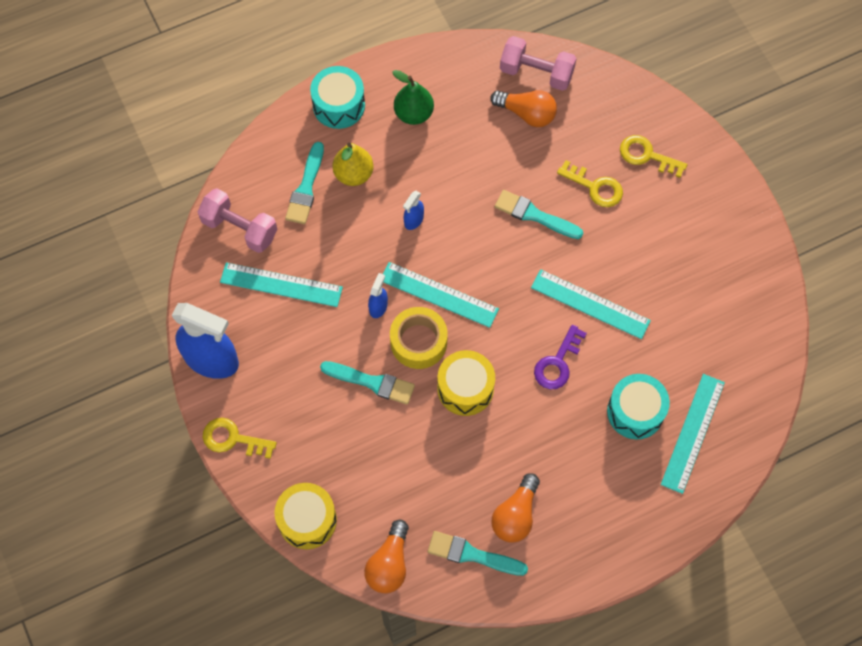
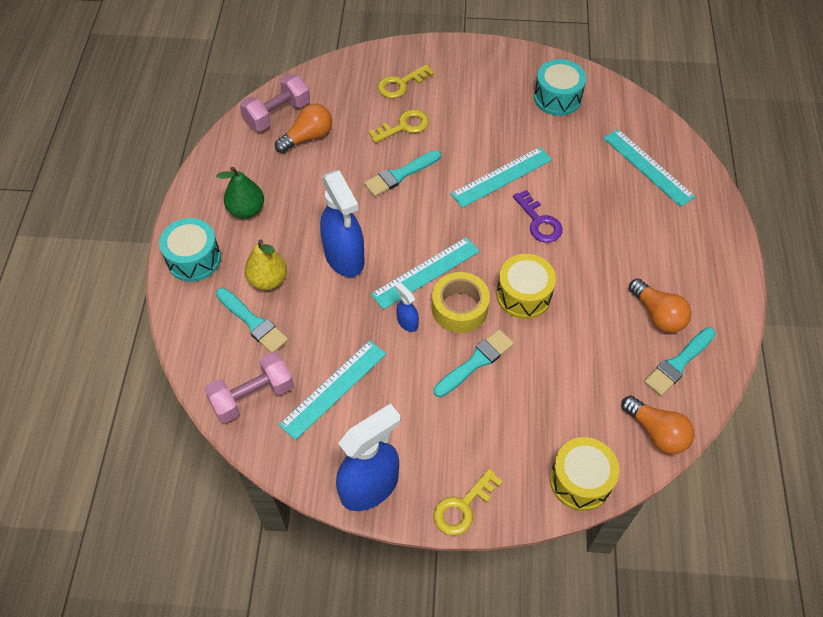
camera: 60 degrees left, 10 degrees down
(413, 220) = (344, 257): blue spray bottle -> blue spray bottle, size x2.24
(635, 412) = (610, 193): turquoise drum -> turquoise drum (557, 98)

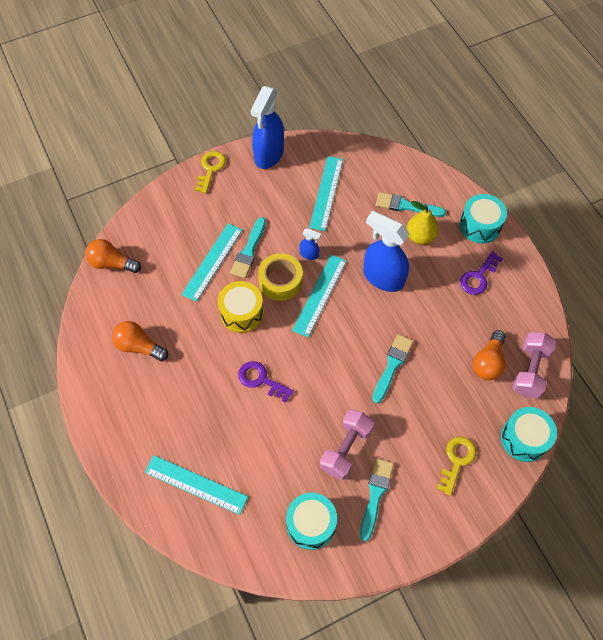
camera: 150 degrees right, 5 degrees up
(246, 210) = (478, 277): green pear -> purple key
(252, 396) = (370, 166): pink dumbbell -> pink dumbbell (346, 449)
(331, 73) = (524, 439): none -> turquoise drum
(404, 126) = (422, 415): yellow key -> none
(501, 177) = (312, 407): turquoise ruler -> turquoise ruler (212, 261)
(580, 480) = (149, 213): yellow drum -> none
(678, 363) = (112, 316): turquoise brush -> turquoise brush (375, 495)

